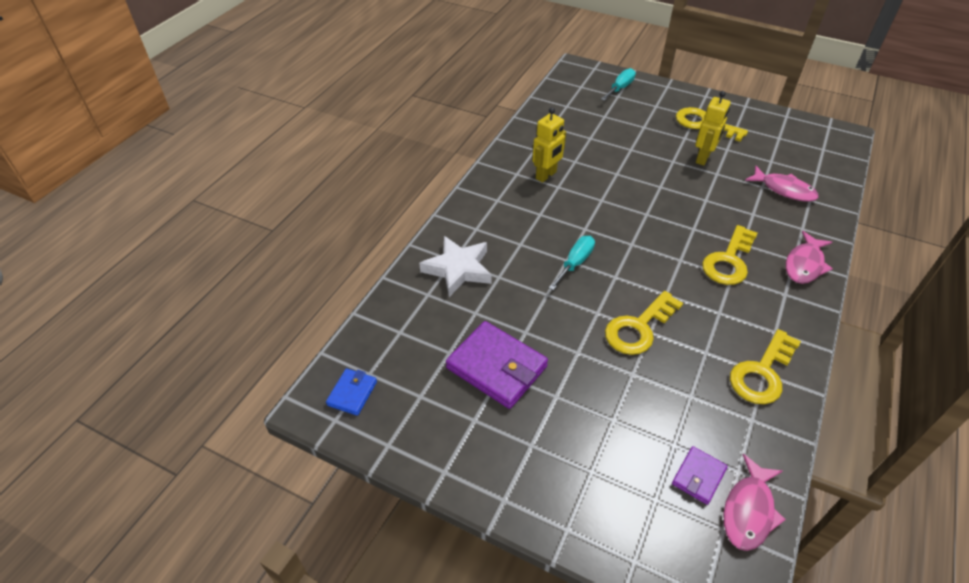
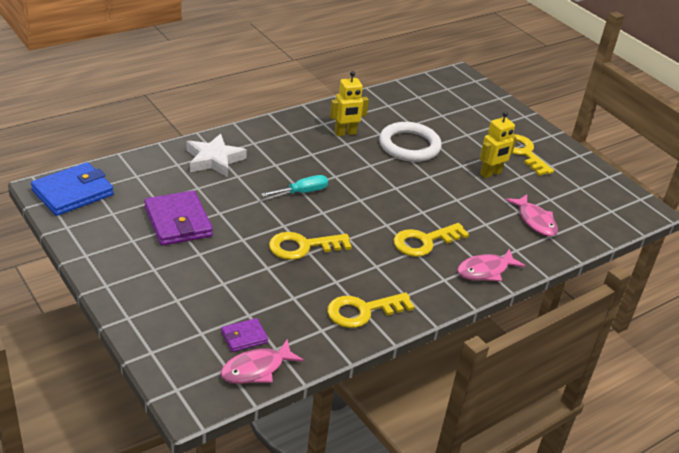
camera: 25 degrees right, 10 degrees down
(352, 393) = (73, 193): blue wallet -> blue wallet, size x1.92
(612, 162) = (409, 146): none -> white ring
(620, 88) = (480, 102): turquoise screwdriver -> none

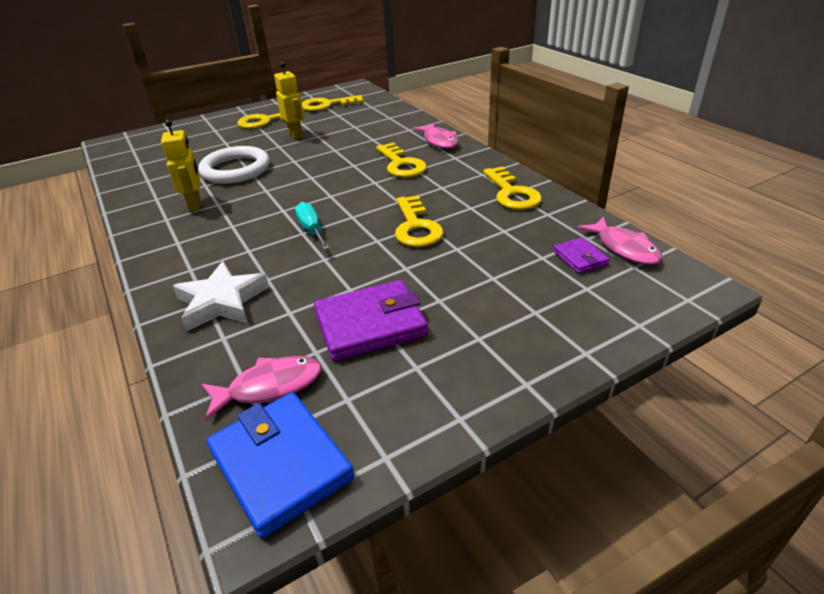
camera: 80 degrees left, 0 degrees up
(535, 221) = (368, 121): pink fish -> pink fish (269, 387)
(578, 190) = (327, 105): none -> yellow key

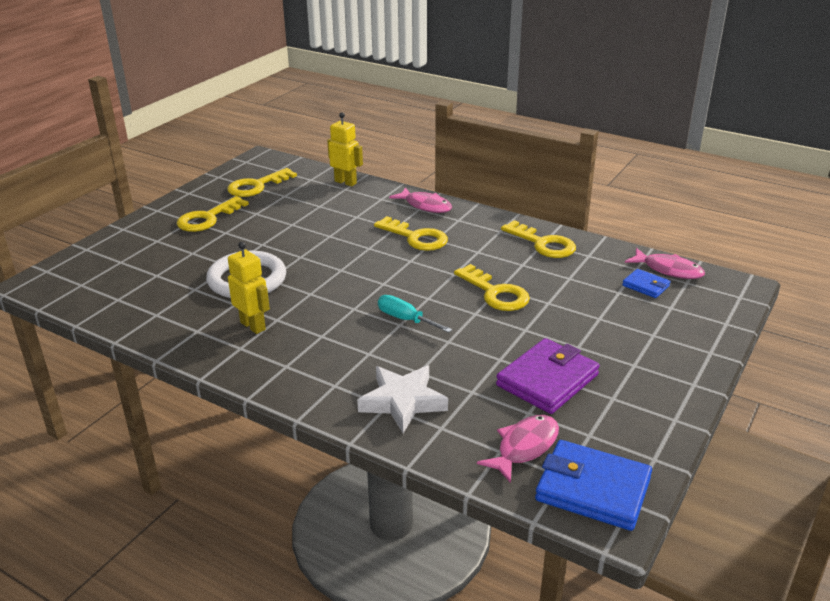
camera: 30 degrees left, 5 degrees down
(296, 135) = (265, 227): yellow robot -> yellow robot (345, 182)
(580, 258) = (645, 286): purple wallet -> blue wallet

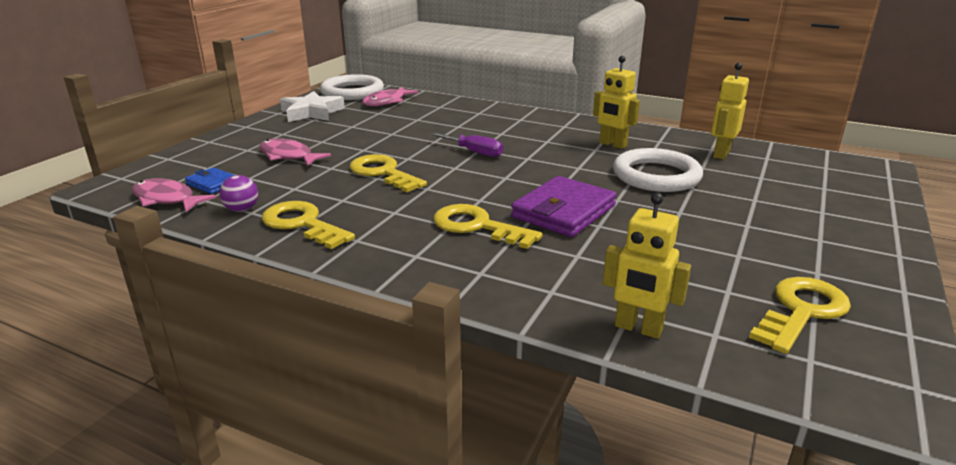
camera: 175 degrees right, 5 degrees down
(155, 306) = (721, 154): none -> yellow robot
(207, 218) = (800, 244): yellow key -> none
(403, 402) = (467, 114): white star -> white star (311, 112)
(405, 319) = (474, 152): turquoise screwdriver -> purple screwdriver
(425, 206) = (470, 279): pink fish -> pink fish (288, 156)
(547, 380) = (358, 125): purple wallet -> purple wallet (563, 211)
(592, 489) = (352, 92): blue wallet -> white ring
(598, 258) = (242, 209): none -> purple ball

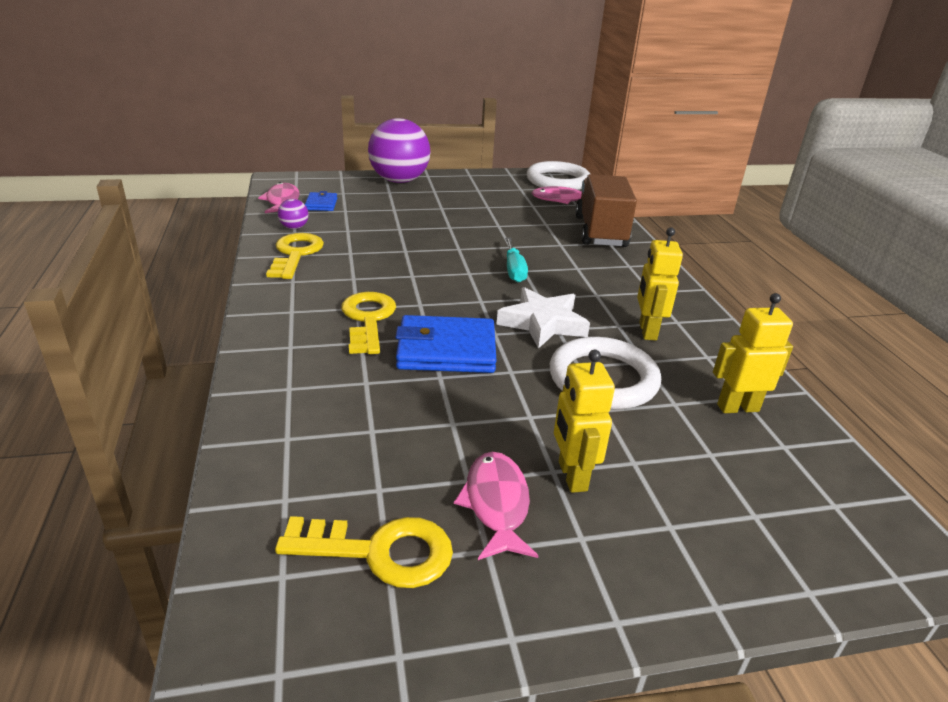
camera: 50 degrees right, 5 degrees up
(232, 139) = (399, 181): none -> purple ball
(288, 156) = (397, 208): pink fish -> pink fish (496, 504)
(311, 112) = (489, 184): white star -> white star (543, 323)
(383, 173) = (416, 249): yellow key -> none
(459, 109) = (600, 232): none -> brown truck
(474, 152) = (514, 270): purple screwdriver -> turquoise screwdriver
(563, 211) = (446, 350): purple wallet -> blue wallet
(638, 328) = (261, 450): yellow robot -> yellow robot (571, 476)

